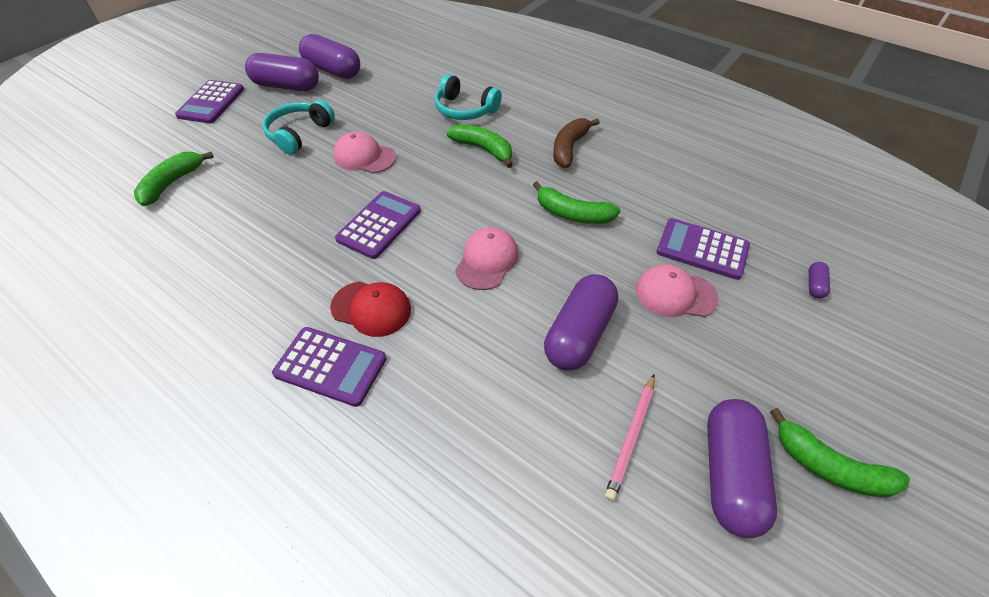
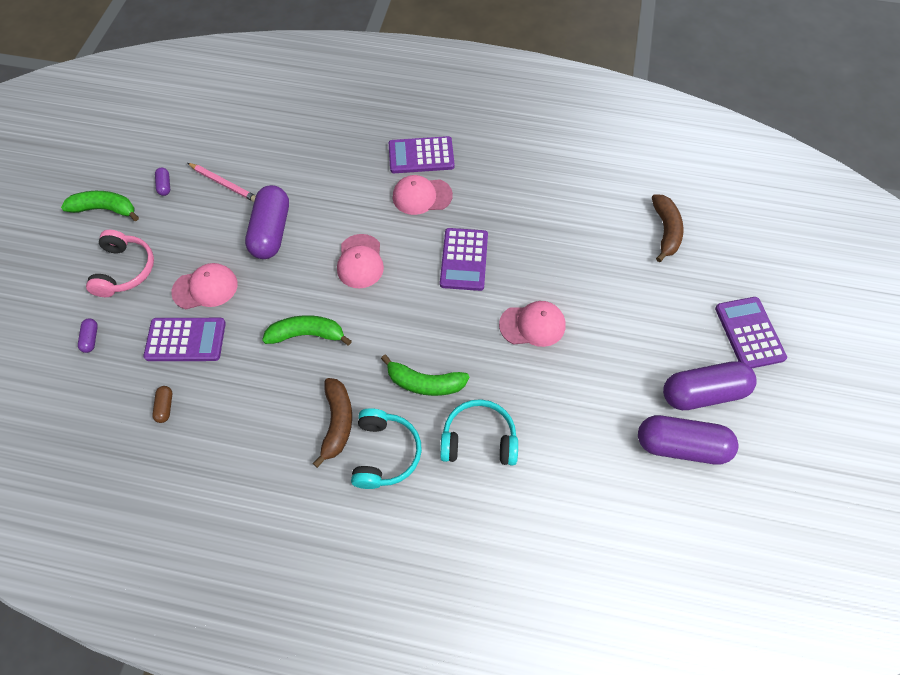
camera: 155 degrees right, 10 degrees up
(172, 183) = (665, 231): green banana -> brown banana
(299, 134) = (619, 328): turquoise headphones -> turquoise headphones (385, 453)
(371, 308) = (422, 196): red cap -> pink cap
(631, 437) = (224, 184): pink pencil -> pink pencil turned 120 degrees clockwise
(724, 202) = (165, 407): none -> brown capsule
(729, 474) = (165, 185): purple capsule -> purple capsule, size x0.41
(782, 352) = (125, 270): none -> pink headphones

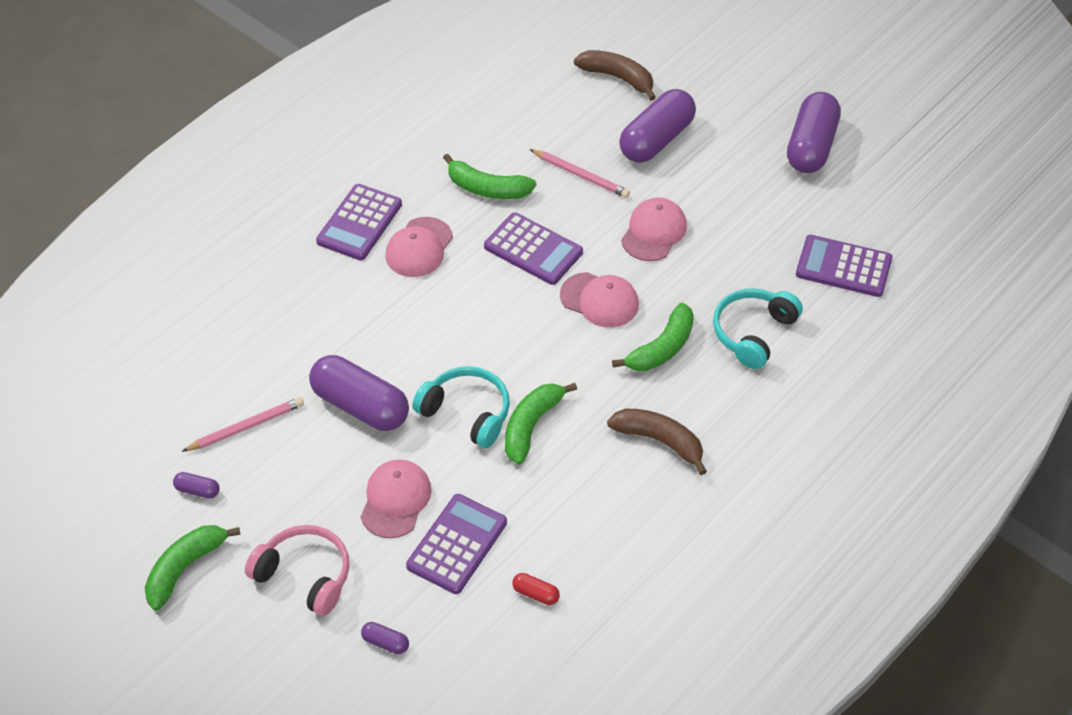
camera: 60 degrees left, 10 degrees down
(165, 407) = (535, 594): brown capsule -> red capsule
(360, 261) = (468, 339): pink cap -> pink cap (599, 300)
(385, 453) = (721, 415): turquoise headphones -> turquoise headphones (467, 413)
(500, 207) = (487, 188): none -> green banana
(553, 254) = (580, 175): none -> pink pencil
(681, 446) = (853, 189): purple capsule -> purple capsule (656, 140)
(749, 333) = (772, 82): purple calculator -> purple calculator (843, 267)

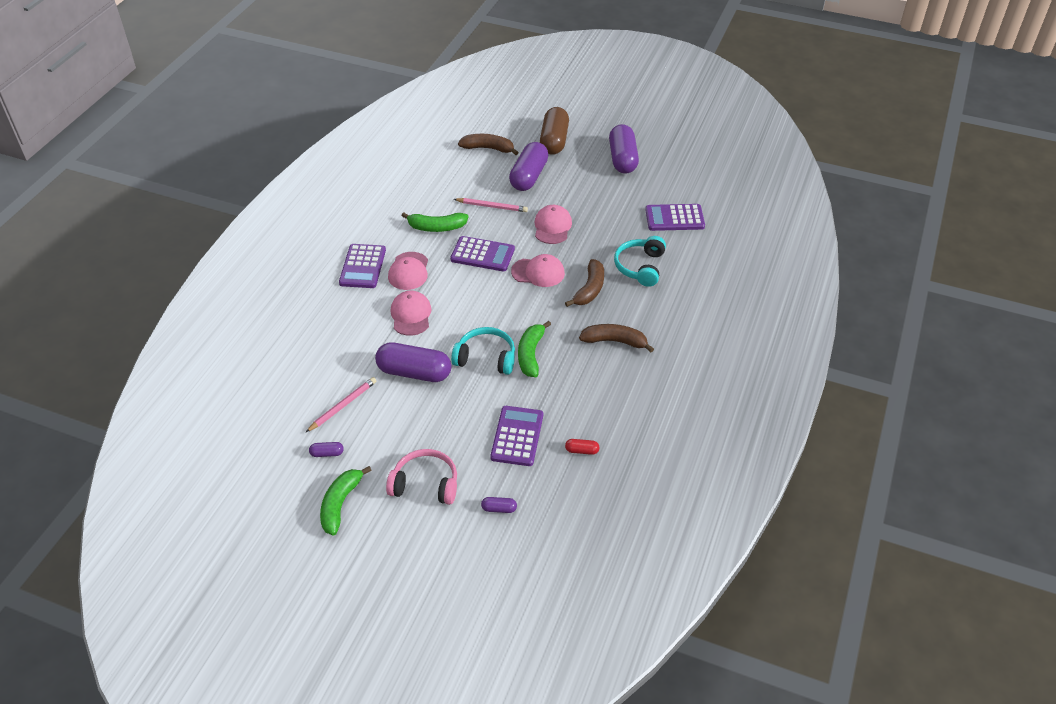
camera: 20 degrees left, 5 degrees down
(395, 500) = (464, 421): pink cap -> pink cap (411, 315)
(661, 348) = (589, 289): green banana -> brown banana
(721, 89) = (554, 141): none -> brown capsule

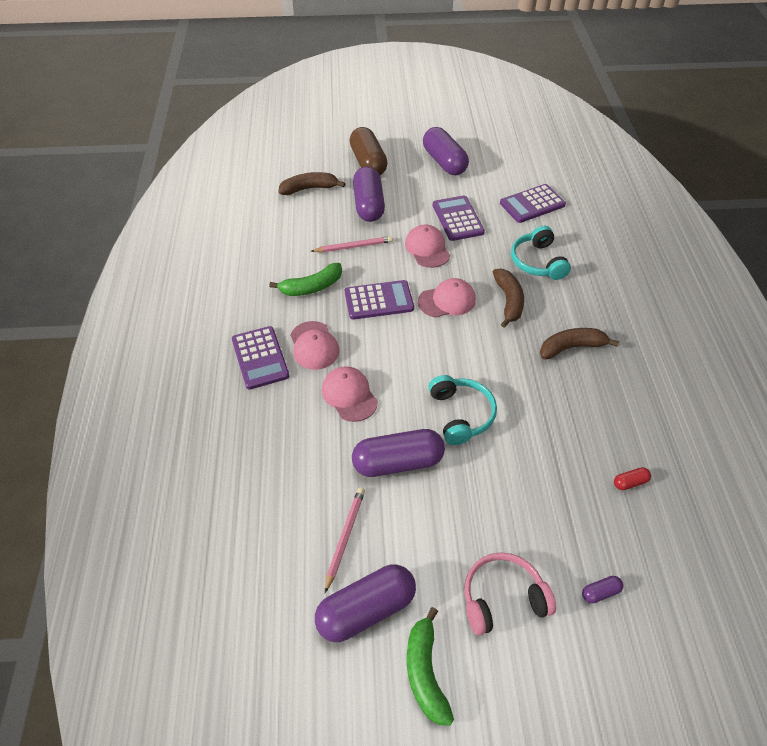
camera: 25 degrees left, 5 degrees up
(327, 453) = (366, 609): purple capsule -> purple capsule, size x2.41
(486, 358) = (461, 414): turquoise headphones -> turquoise headphones turned 90 degrees clockwise
(517, 436) = (556, 494): purple calculator -> purple calculator (457, 219)
(531, 354) = (503, 392): green banana -> none

